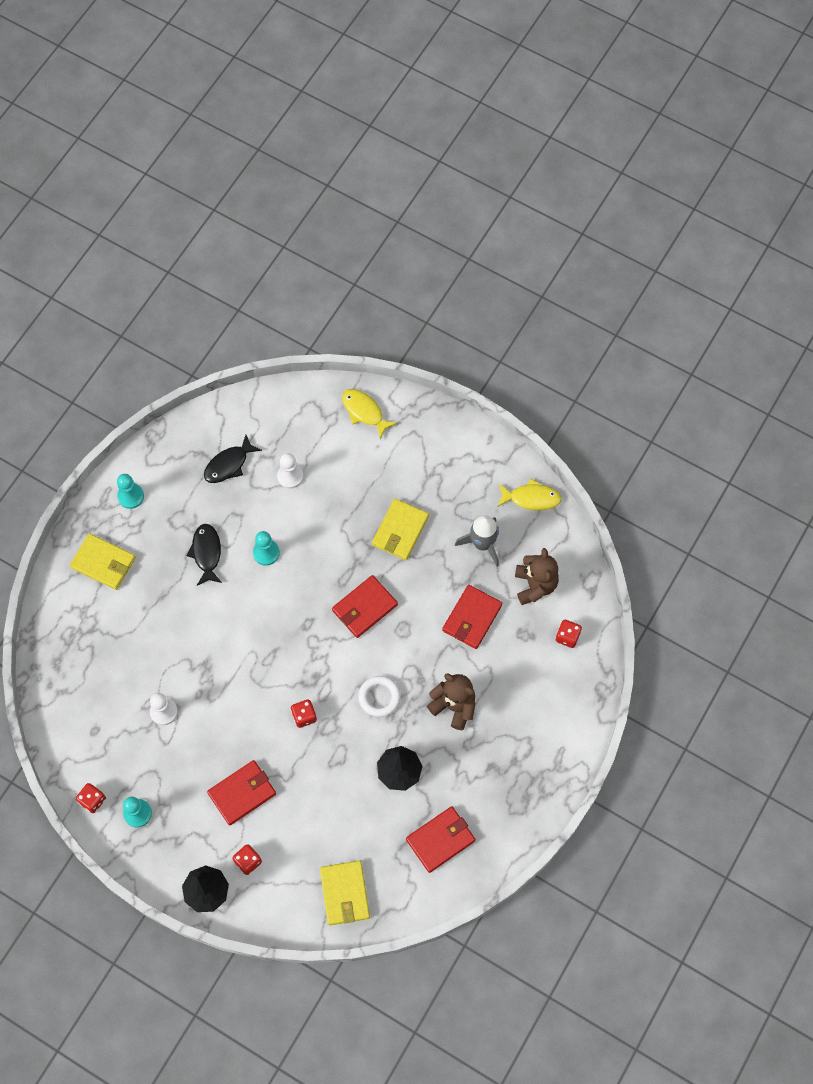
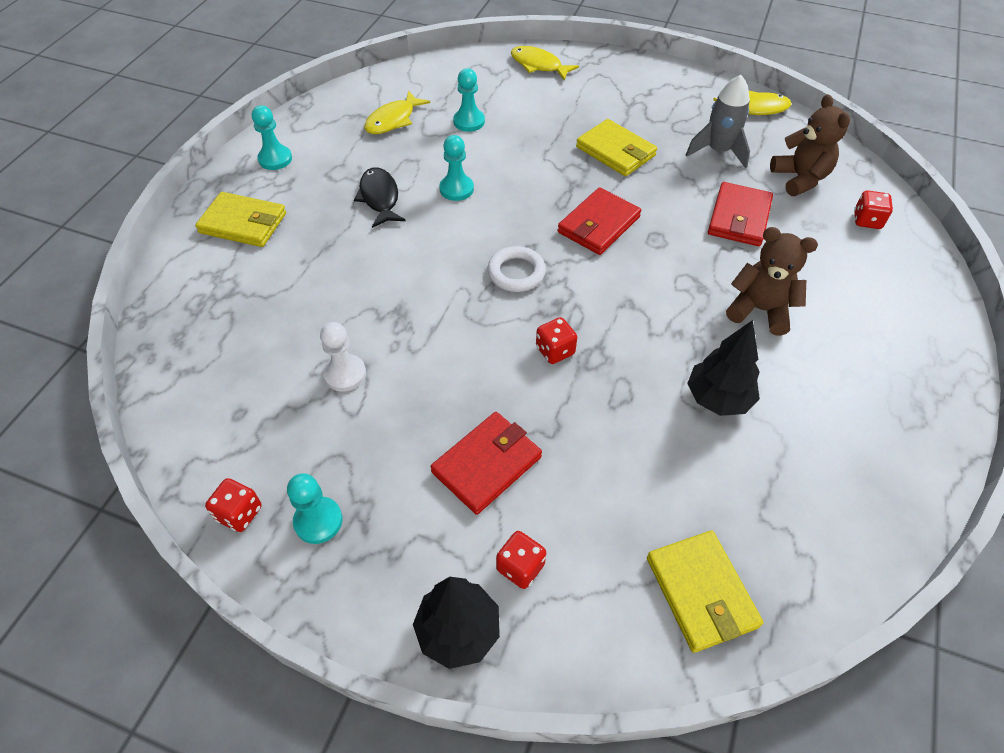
camera: 10 degrees left, 15 degrees down
(229, 464) = (393, 120): black fish -> yellow fish
(290, 476) = (469, 121): white pawn -> turquoise pawn
(379, 697) = (653, 314): white ring -> white ring (516, 273)
(400, 531) = (616, 151): yellow wallet -> yellow wallet turned 60 degrees counterclockwise
(440, 840) = (821, 482): red wallet -> none

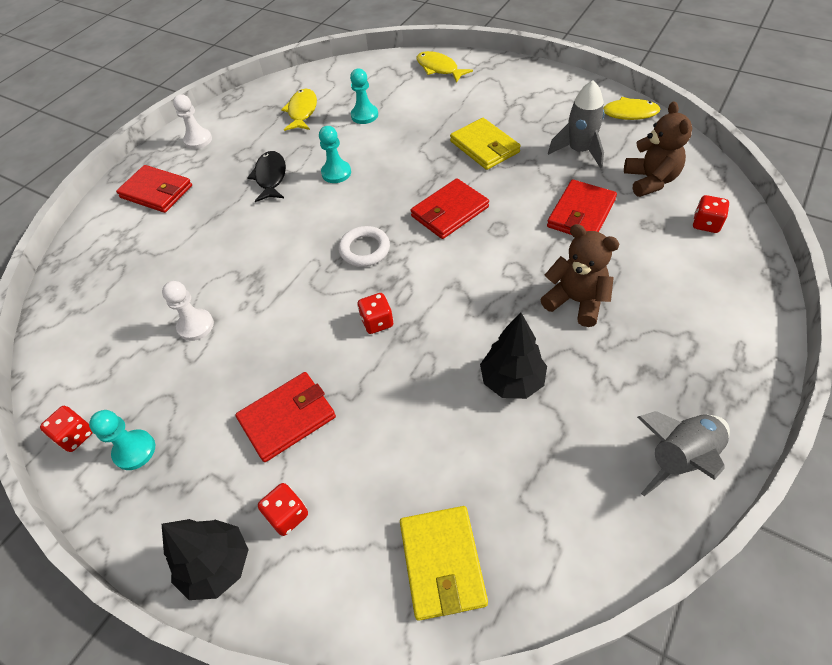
camera: 15 degrees right, 0 degrees up
(243, 223) = (157, 192): yellow wallet -> red wallet
(275, 159) = (198, 140): turquoise pawn -> white pawn
(393, 120) = (302, 111): yellow fish -> yellow fish turned 135 degrees clockwise
(904, 456) = (680, 457): none -> grey rocket

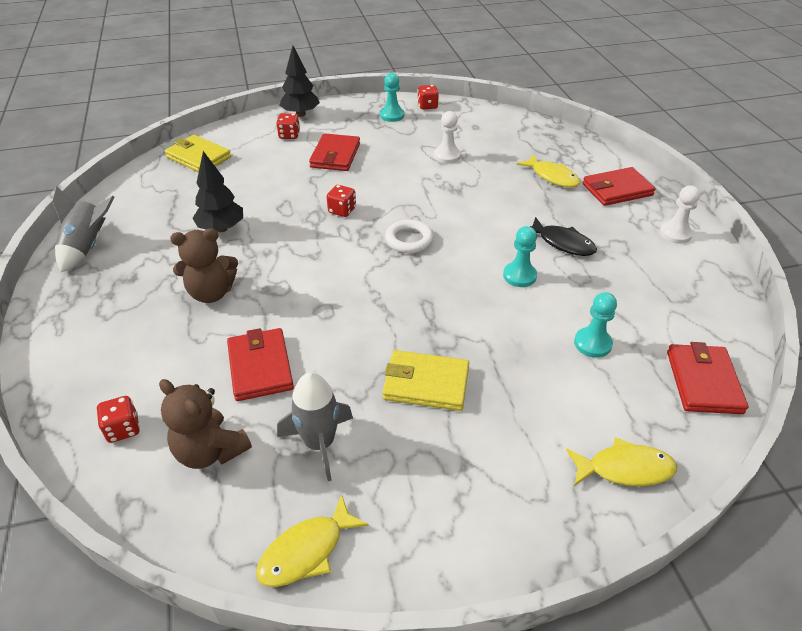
camera: 130 degrees right, 10 degrees down
(302, 111) = (653, 309): yellow fish -> yellow fish (552, 177)
(449, 212) = (380, 300): red wallet -> red wallet (703, 381)

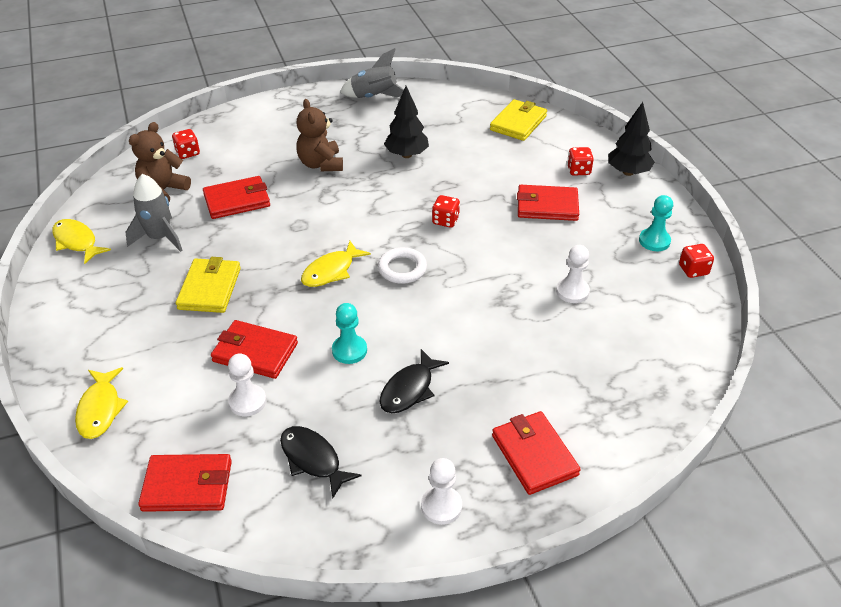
camera: 85 degrees right, 0 degrees up
(526, 340) = (255, 352): none -> red wallet
(552, 177) = (550, 388): yellow fish -> yellow fish (331, 271)
(592, 343) = (247, 401): turquoise pawn -> white pawn
(650, 299) = (313, 460): none -> black fish

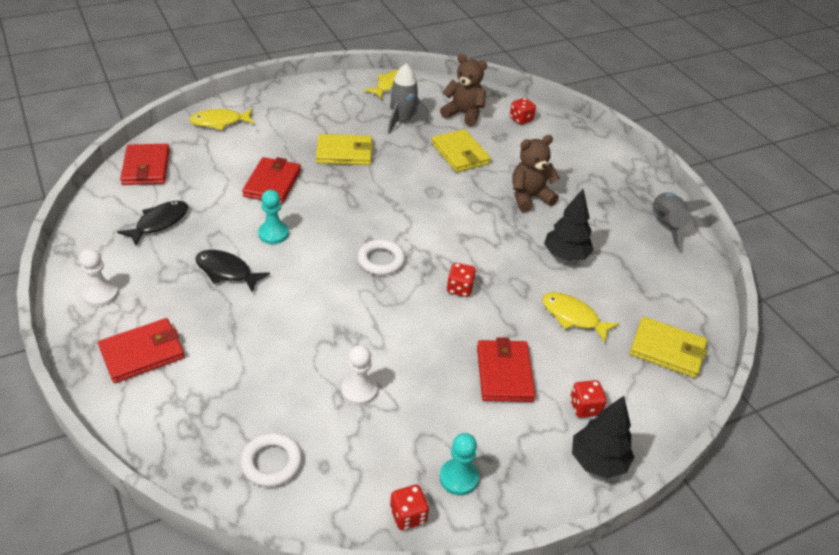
camera: 80 degrees right, 0 degrees up
(237, 200) = (460, 154): red wallet -> yellow wallet
(247, 401) = (221, 185): white pawn -> none
(331, 271) = (373, 216): yellow fish -> yellow fish (573, 317)
(658, 349) = (271, 462): none -> white ring

